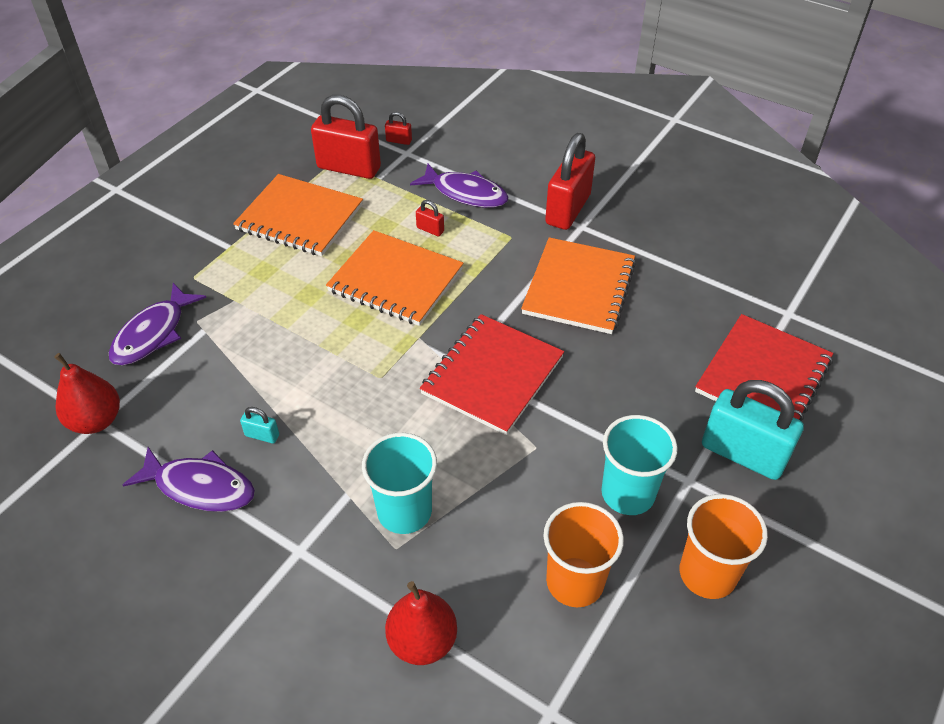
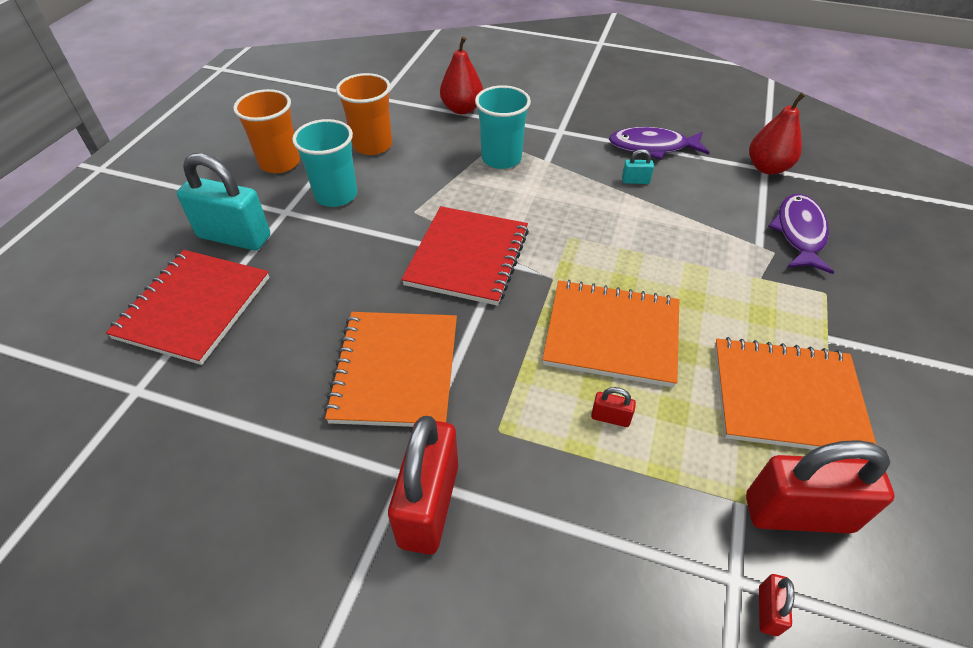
camera: 165 degrees right, 0 degrees up
(399, 141) = (767, 610): red padlock -> red padlock turned 75 degrees counterclockwise
(465, 193) = (593, 501): purple fish -> none

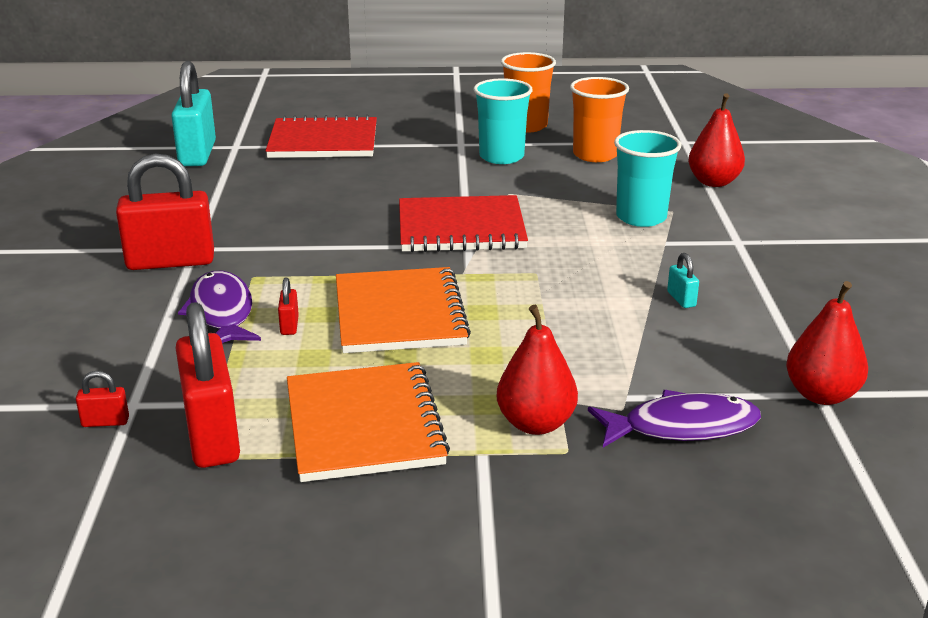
camera: 70 degrees right, 20 degrees down
(234, 237) = (412, 134): turquoise padlock -> turquoise padlock (197, 154)
(396, 370) = (298, 224): orange notebook -> none
(652, 147) = (771, 303): purple fish -> purple fish (222, 313)
(791, 299) = (535, 424): none -> red pear

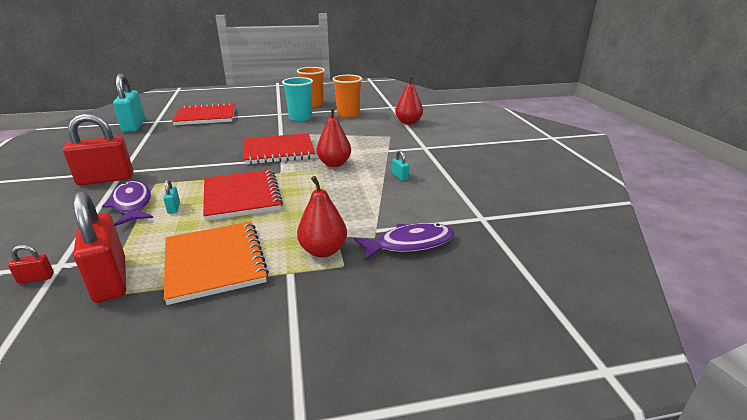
camera: 10 degrees left, 0 degrees up
(289, 325) = (174, 208): red padlock -> turquoise padlock
(399, 314) = (241, 196): orange notebook -> red notebook
(641, 217) = (374, 140): turquoise cup -> none
(821, 395) = (483, 219): red pear -> red pear (334, 164)

